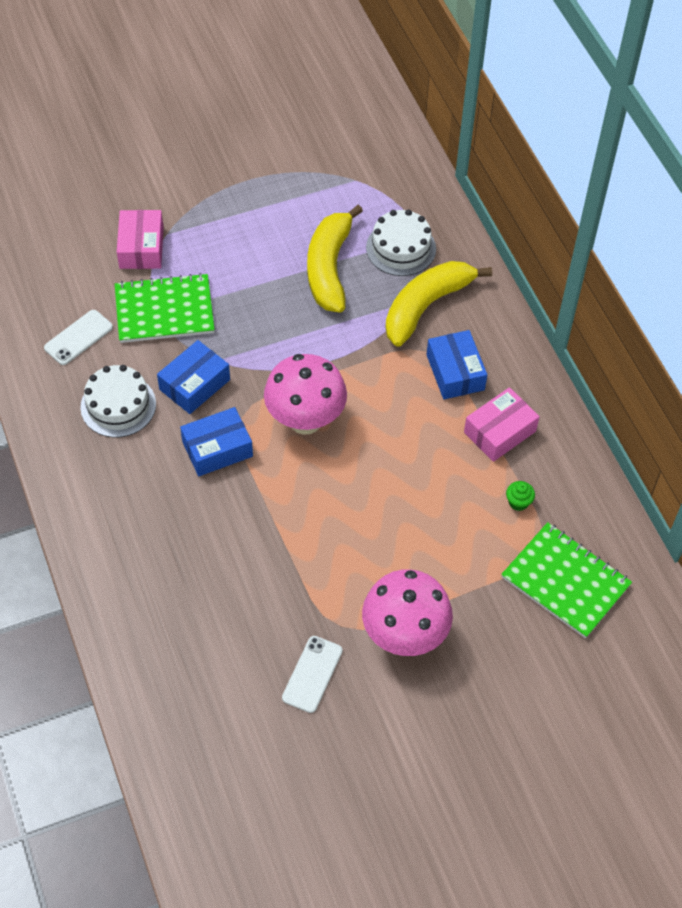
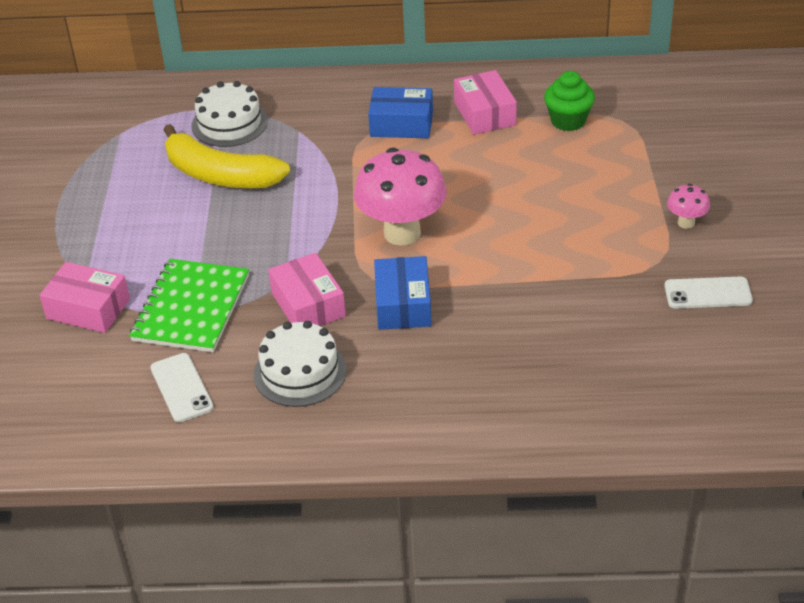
camera: 65 degrees left, 15 degrees down
(194, 384) = (308, 304): blue box -> pink box
(312, 674) = (708, 293): white phone -> white phone turned 45 degrees counterclockwise
(404, 636) = (686, 223): pink mushroom -> pink mushroom, size x0.46
(426, 306) = (312, 124): yellow banana -> none
(518, 502) = (568, 121): green cupcake -> green cupcake, size x1.73
(565, 581) = (664, 114): green notebook -> none

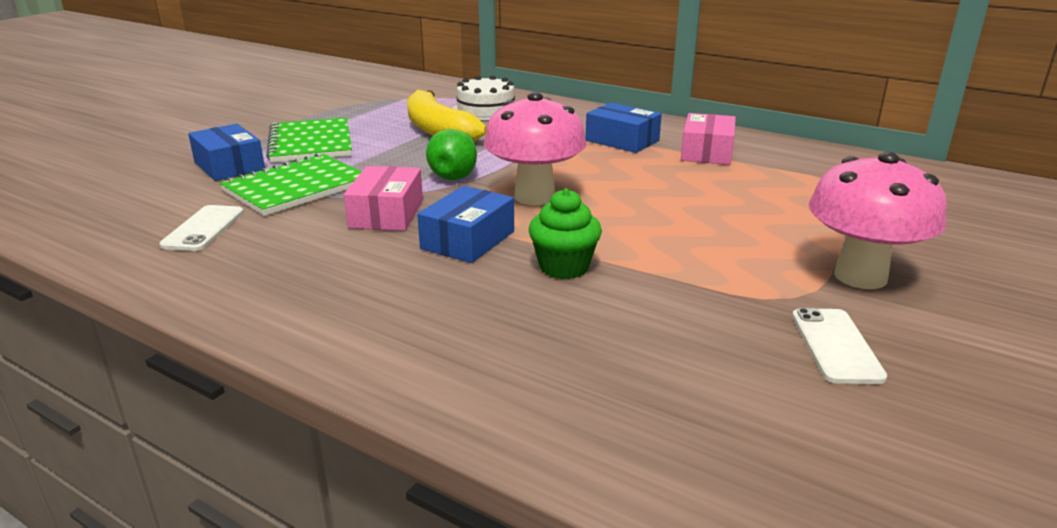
camera: 30 degrees right, 15 degrees down
(88, 309) = (229, 166): pink box -> blue box
(120, 244) = (311, 143): none -> green notebook
(300, 372) = (307, 252): white cake -> none
(309, 232) = (456, 174): none -> green pear
(568, 121) = (787, 174): green cupcake -> green cupcake (564, 267)
(686, 223) = (860, 276): pink mushroom -> pink mushroom, size x2.17
(708, 293) = (836, 346): white phone -> white phone turned 60 degrees clockwise

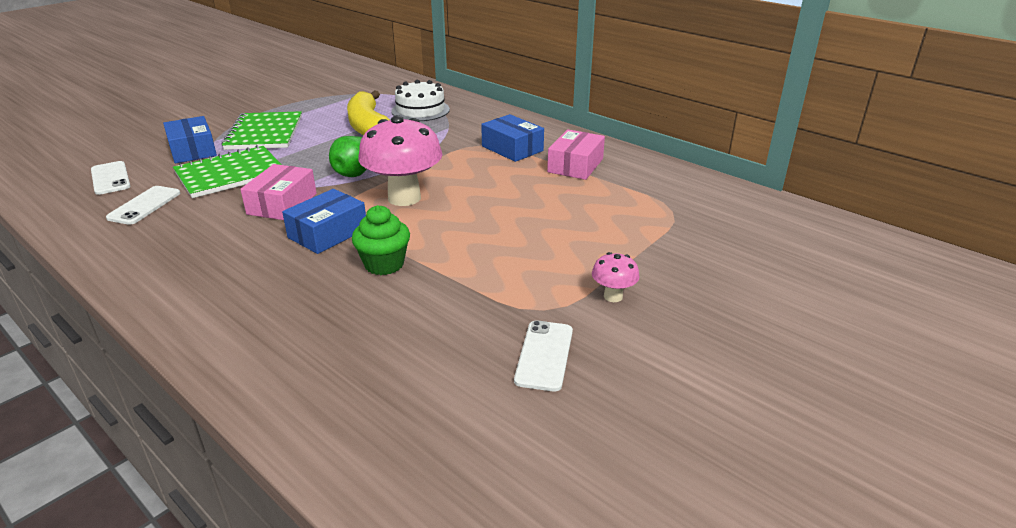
camera: 10 degrees right, 5 degrees up
(136, 202) = (110, 178): none -> white phone
(860, 276) = (613, 296): pink mushroom -> pink mushroom, size x0.46

